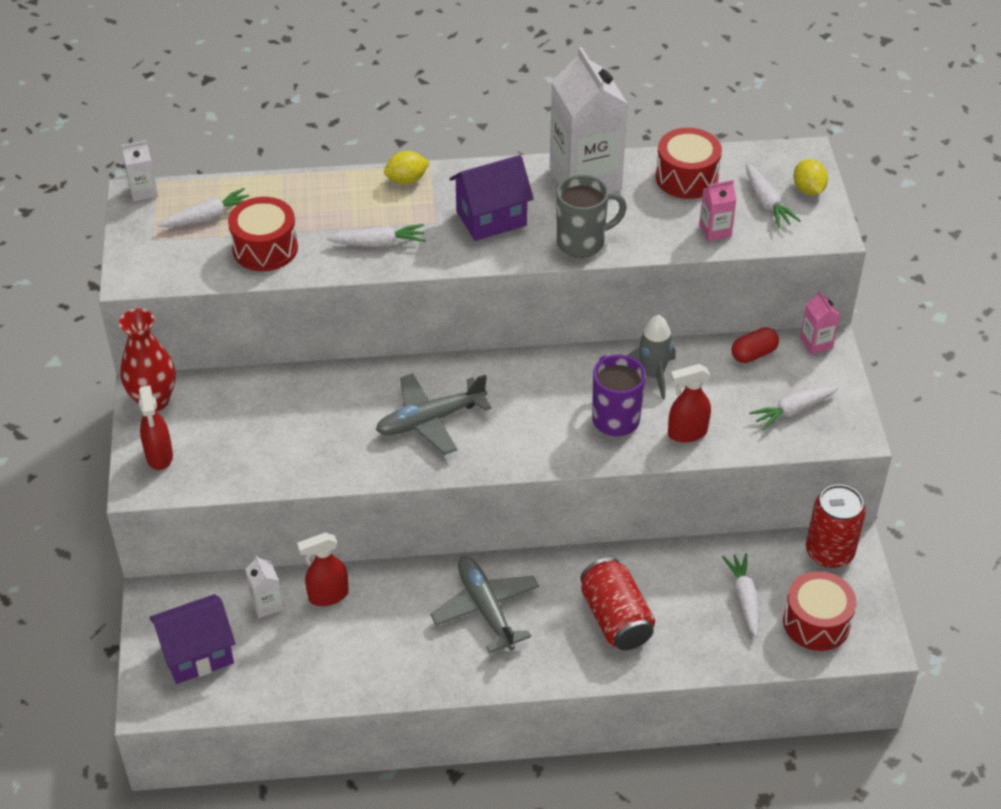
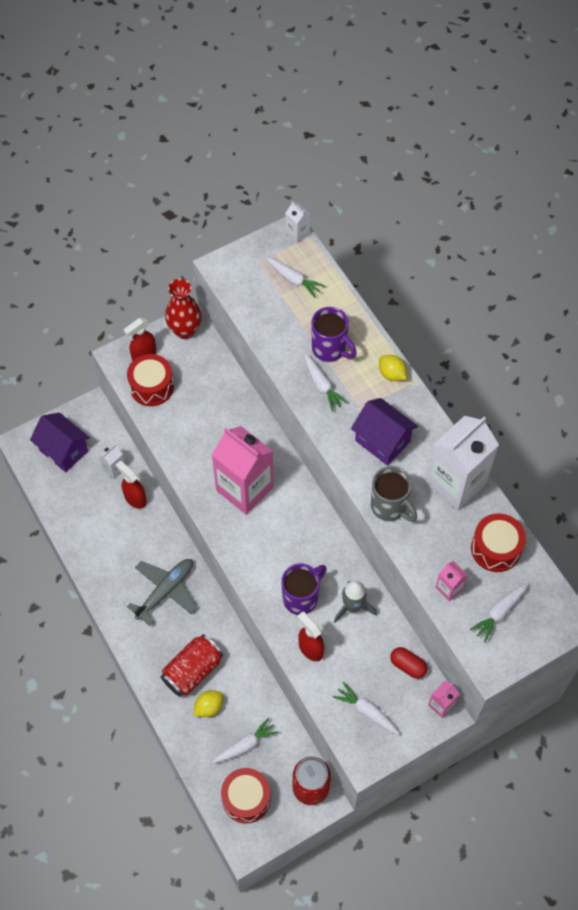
camera: 65 degrees right, 15 degrees up
(265, 248) = (282, 324): red drum -> red drum (151, 386)
(333, 219) = (330, 349): none -> purple mug
(430, 420) = (244, 488): grey plane -> pink carton
(808, 189) = (530, 637): yellow lemon -> yellow lemon (209, 707)

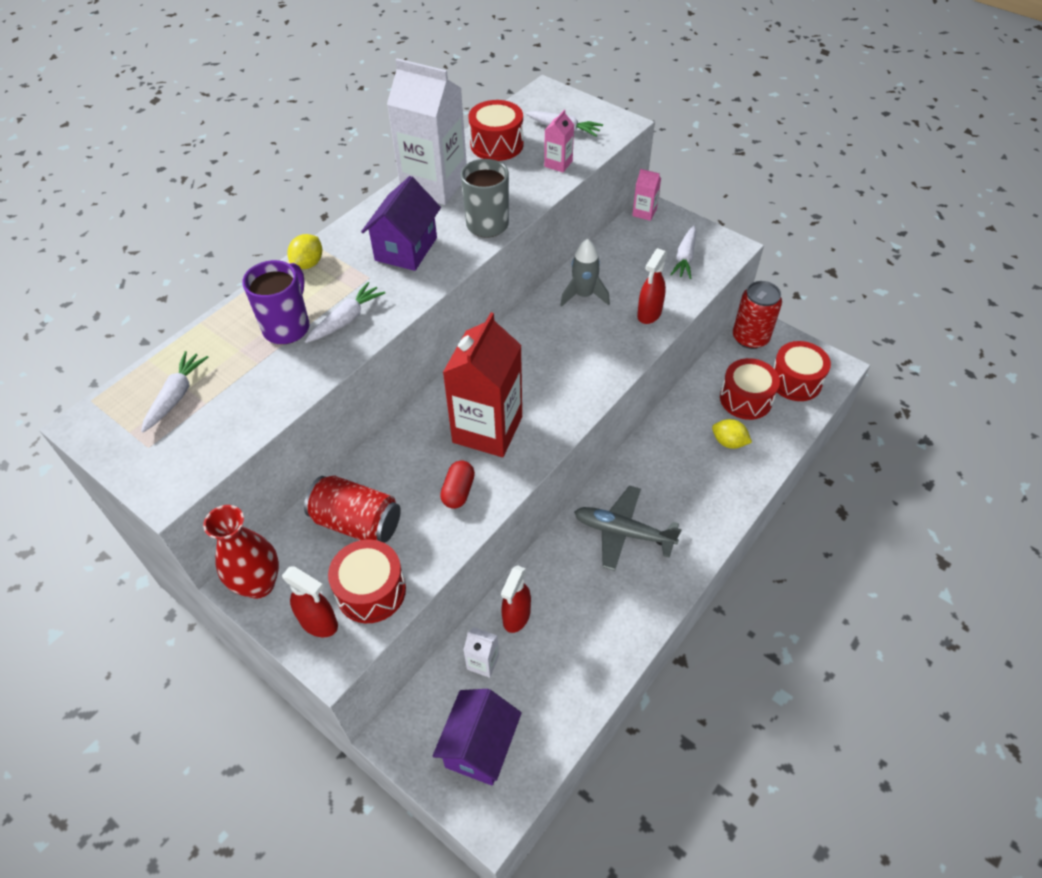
camera: 110 degrees left, 10 degrees down
(192, 671) = (700, 470): red can -> red can (357, 522)
(244, 488) = (487, 429): pink carton -> red carton
(245, 745) = (746, 399): white carrot -> red drum
(297, 233) = (87, 416): white carton -> none
(301, 598) = (597, 337): purple mug -> none
(408, 666) = (621, 242): red capsule -> red capsule (458, 491)

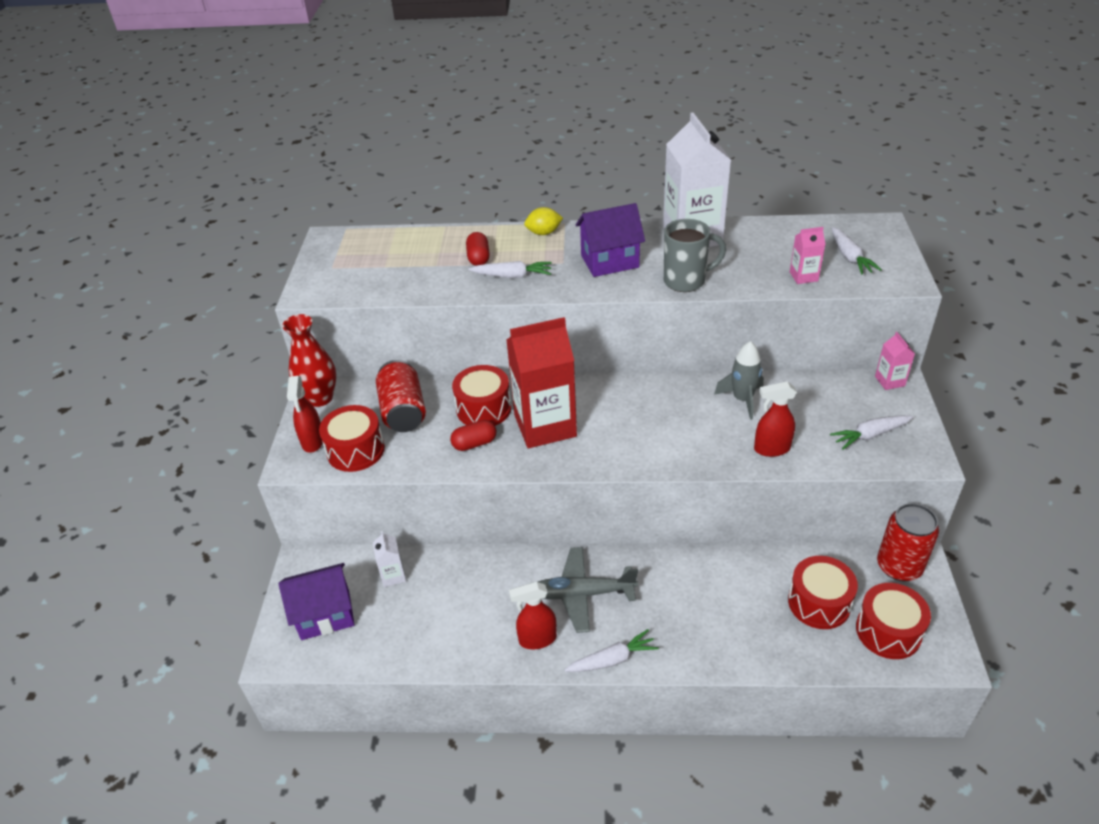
camera: 55 degrees right, 10 degrees down
(176, 396) = (378, 253): white carrot -> white carrot (612, 659)
(287, 327) = (478, 258): purple mug -> red capsule
(497, 144) = (779, 237): red drum -> red drum (484, 408)
(516, 617) = (446, 572): red spray bottle -> red spray bottle (537, 639)
(623, 532) = (581, 594): grey plane -> grey plane turned 75 degrees counterclockwise
(728, 442) = (753, 617): yellow lemon -> none

